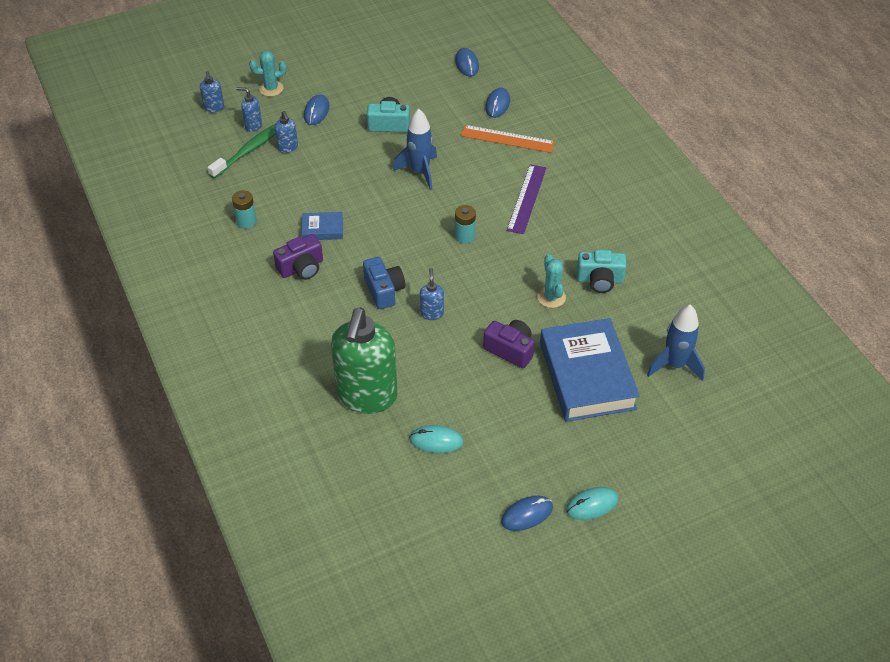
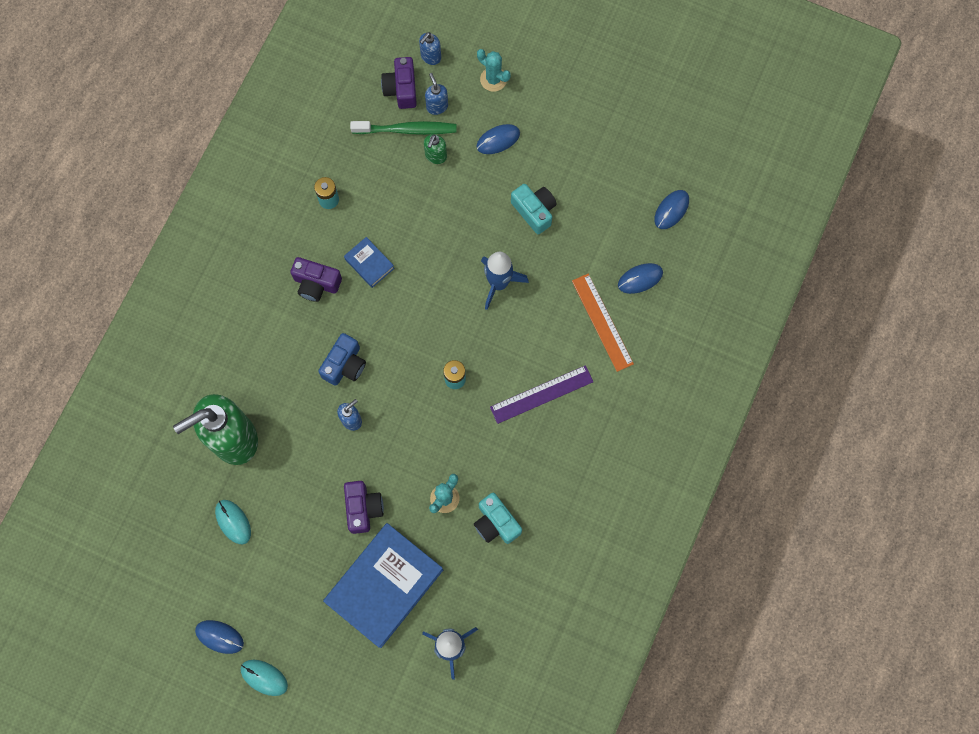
camera: 50 degrees right, 25 degrees up
(217, 135) = (401, 89): none -> purple camera
(288, 148) = (435, 156): blue soap dispenser -> green soap dispenser

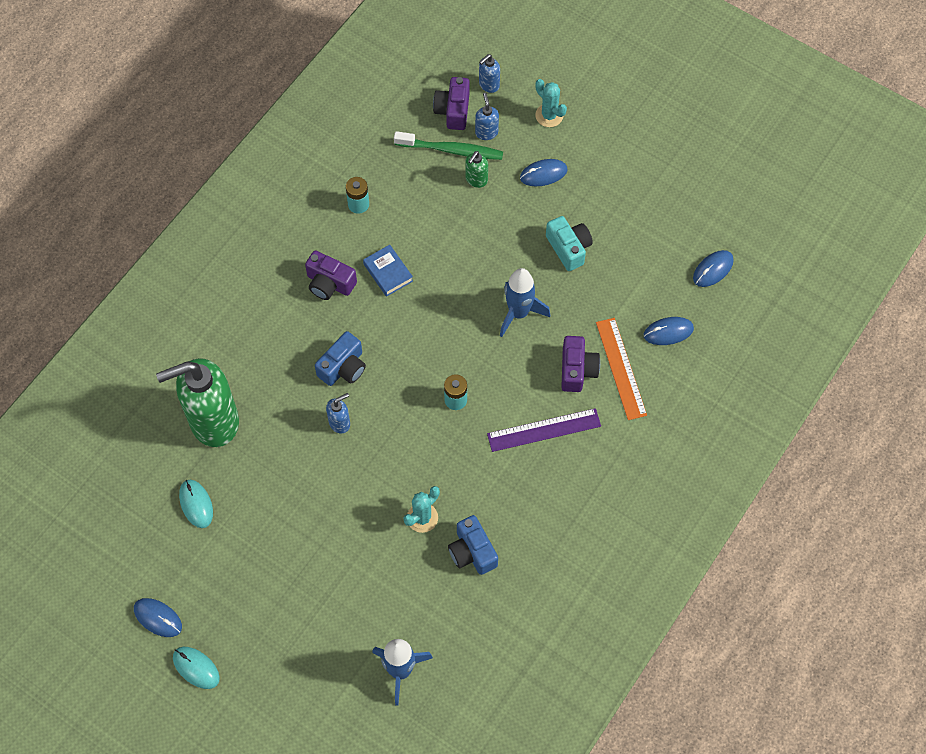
camera: 10 degrees right, 10 degrees down
(363, 508) = (334, 513): purple camera -> purple camera (577, 370)
(384, 586) = (342, 596): blue book -> none
(496, 523) = (472, 552): turquoise camera -> blue camera

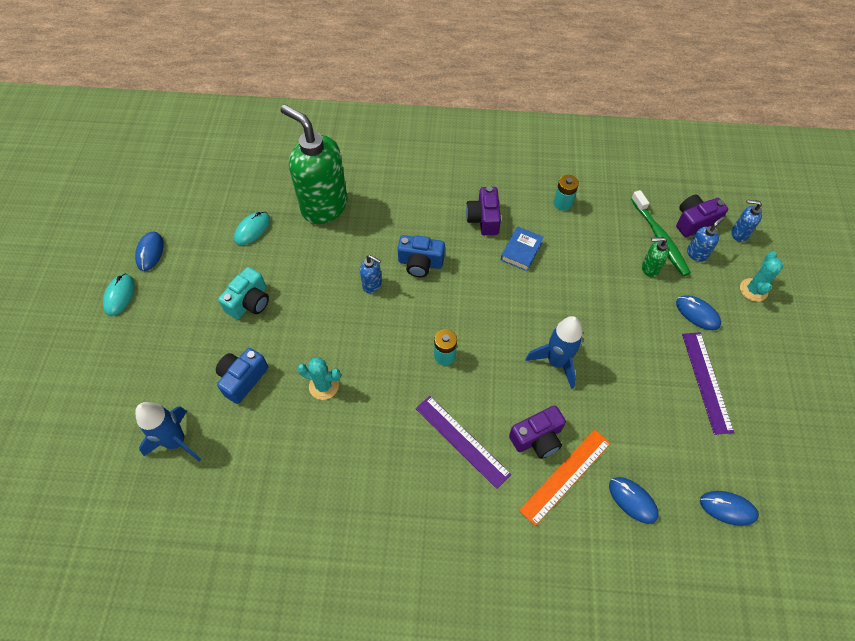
camera: 60 degrees right, 5 degrees down
(472, 552) = (313, 442): blue camera -> blue camera (243, 379)
(568, 248) = (646, 369): turquoise camera -> turquoise camera (249, 302)
(606, 211) = (706, 381): none -> purple ruler

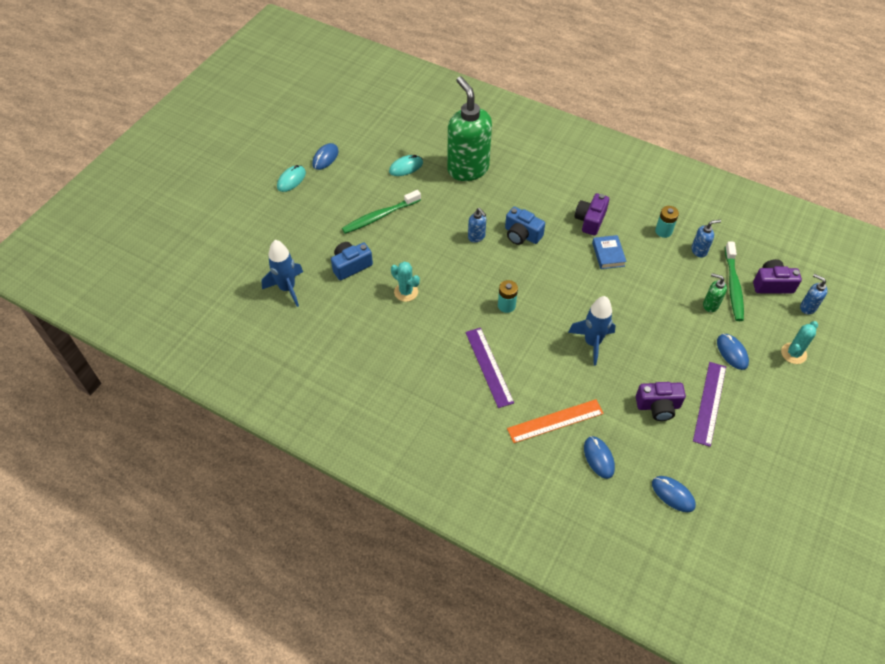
camera: 25 degrees right, 5 degrees down
(249, 302) = (380, 216): turquoise camera -> green toothbrush
(521, 251) = (608, 254): blue book -> blue book turned 60 degrees counterclockwise
(537, 438) = (547, 388): purple camera -> purple camera (658, 406)
(697, 254) = (759, 309): blue soap dispenser -> blue soap dispenser (699, 250)

